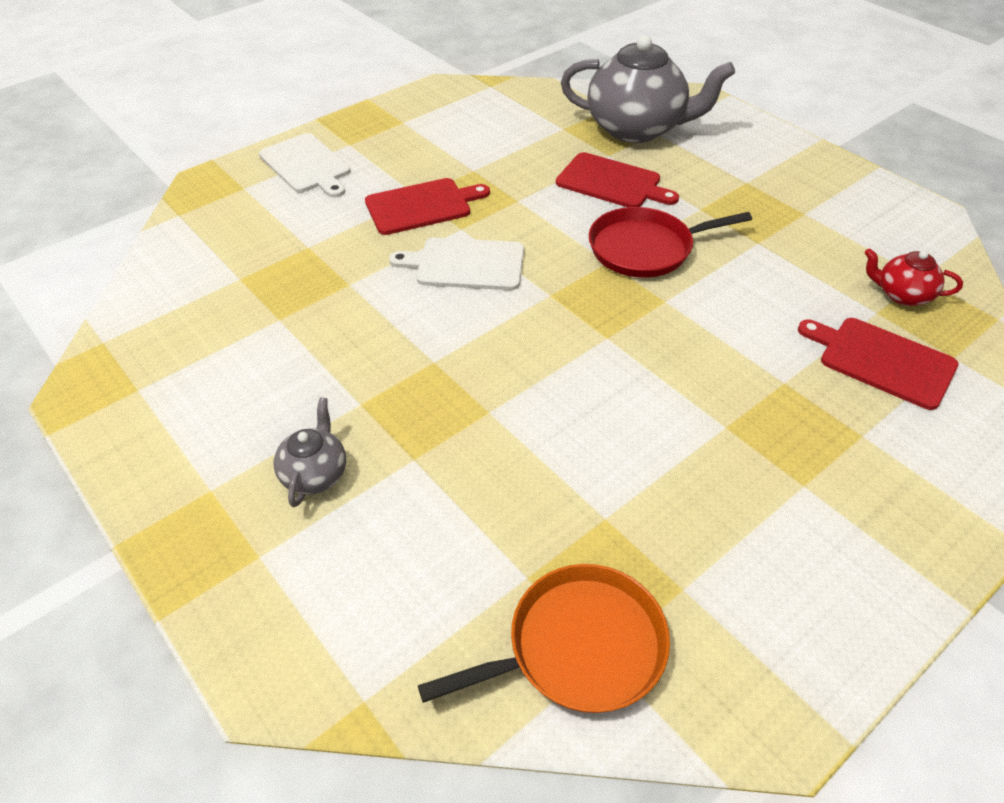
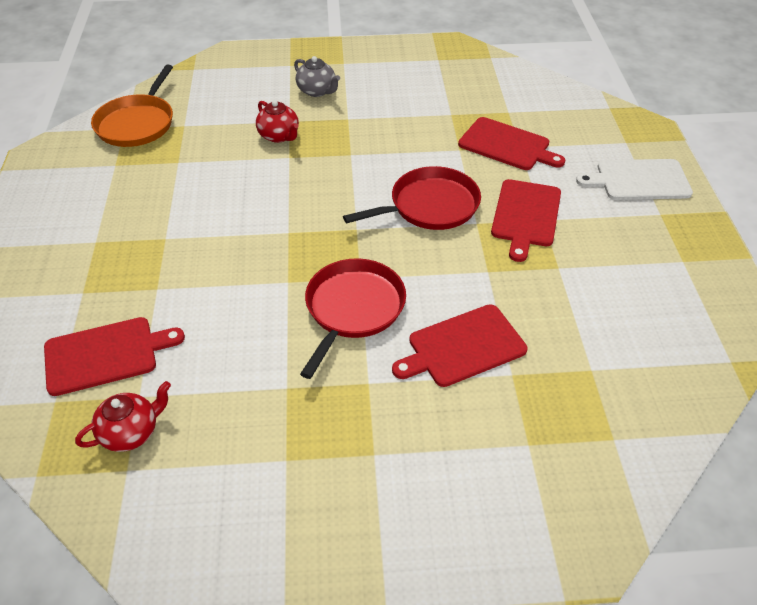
camera: 125 degrees right, 0 degrees up
(312, 255) = (507, 145): none -> red cutting board
(456, 448) = (279, 136): none -> red teapot
(466, 264) = (430, 206): white cutting board -> red pan
(637, 129) = (546, 432): grey teapot -> none

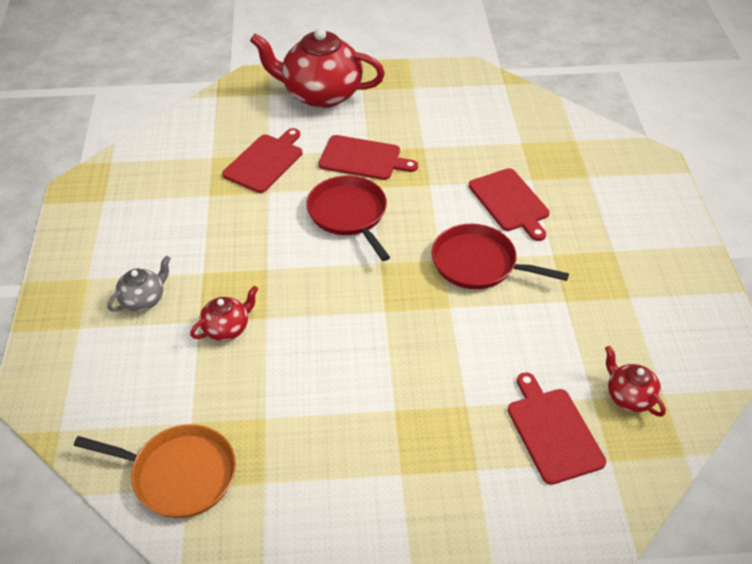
camera: 90 degrees left, 0 degrees up
(639, 180) = (320, 94): white cutting board -> red teapot

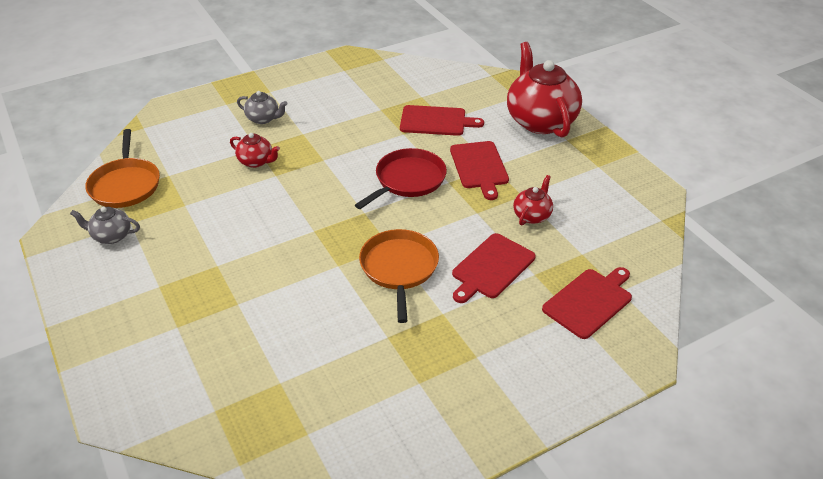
camera: 65 degrees right, 5 degrees down
(278, 508) = (111, 236): none -> grey teapot
(478, 263) = (399, 268): red pan -> orange pan
(553, 432) = (231, 364): red cutting board -> red cutting board (589, 301)
(629, 396) = (292, 408): red teapot -> red teapot (532, 215)

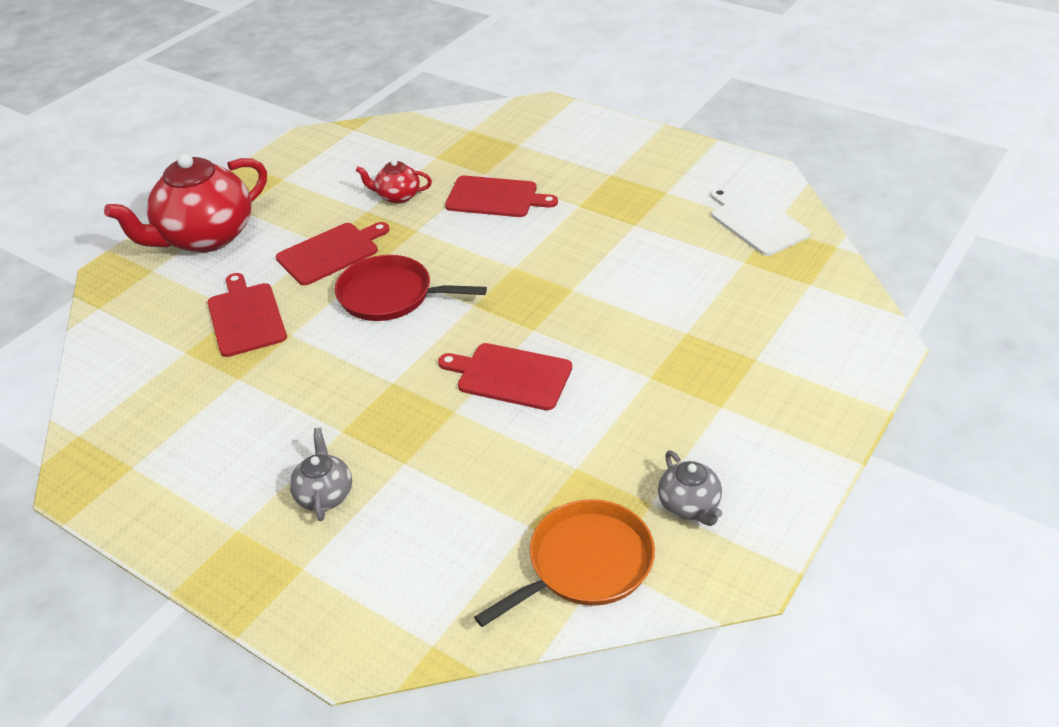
camera: 115 degrees left, 0 degrees up
(256, 161) = (437, 446): red teapot -> none
(322, 424) = (756, 223): none -> white cutting board
(399, 268) = (542, 249): orange pan -> none
(589, 301) = (497, 140): red cutting board -> red cutting board (510, 376)

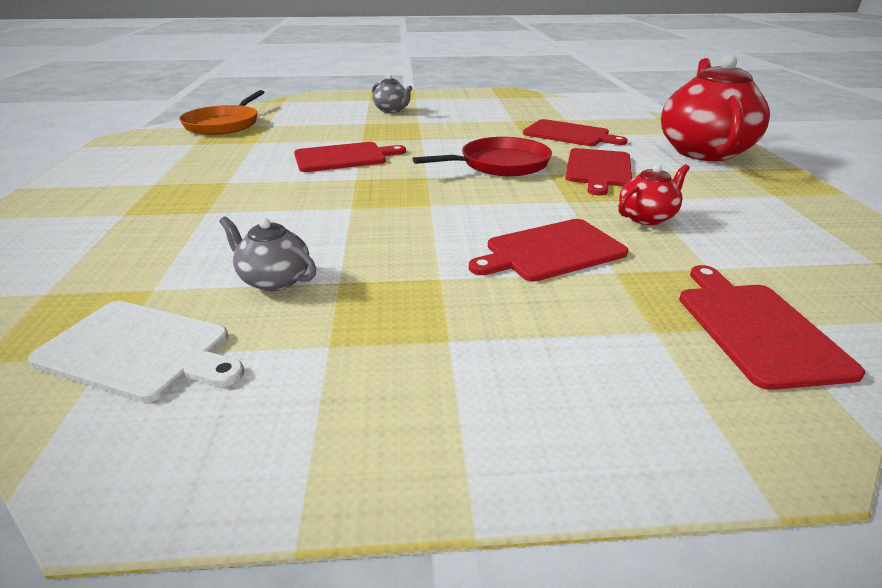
camera: 140 degrees right, 10 degrees down
(477, 130) = (756, 329): none -> red cutting board
(689, 506) = (166, 147): grey teapot -> grey teapot (274, 280)

